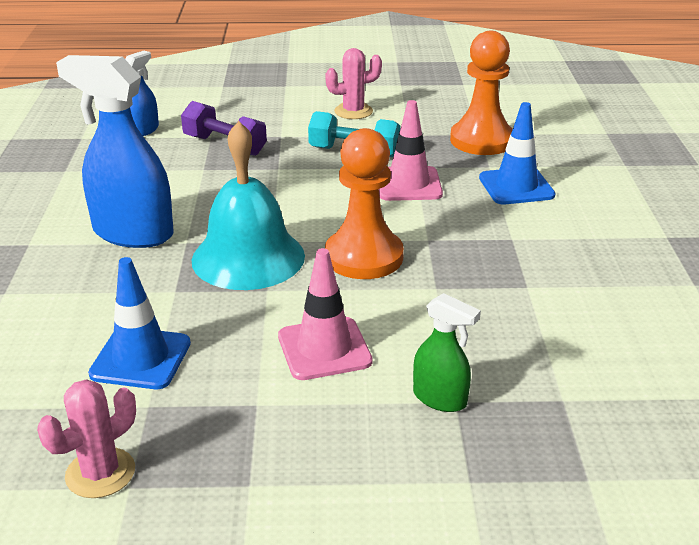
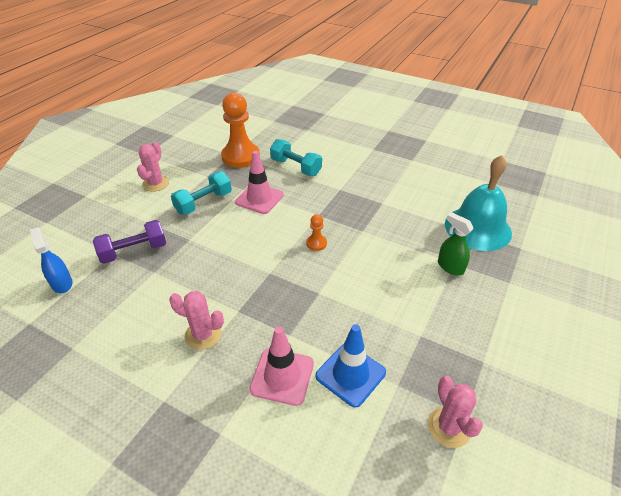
camera: 60 degrees left, 10 degrees up
(132, 233) = (203, 335): blue spray bottle -> pink cactus
(248, 257) = (279, 289): turquoise bell -> turquoise bell (478, 228)
(324, 349) = (389, 291): pink traffic cone -> pink traffic cone (282, 376)
(364, 257) = (316, 243): orange pawn -> orange pawn, size x0.44
(440, 399) = (450, 267): green spray bottle -> green spray bottle turned 105 degrees counterclockwise
(516, 187) = (296, 167): blue traffic cone -> turquoise dumbbell

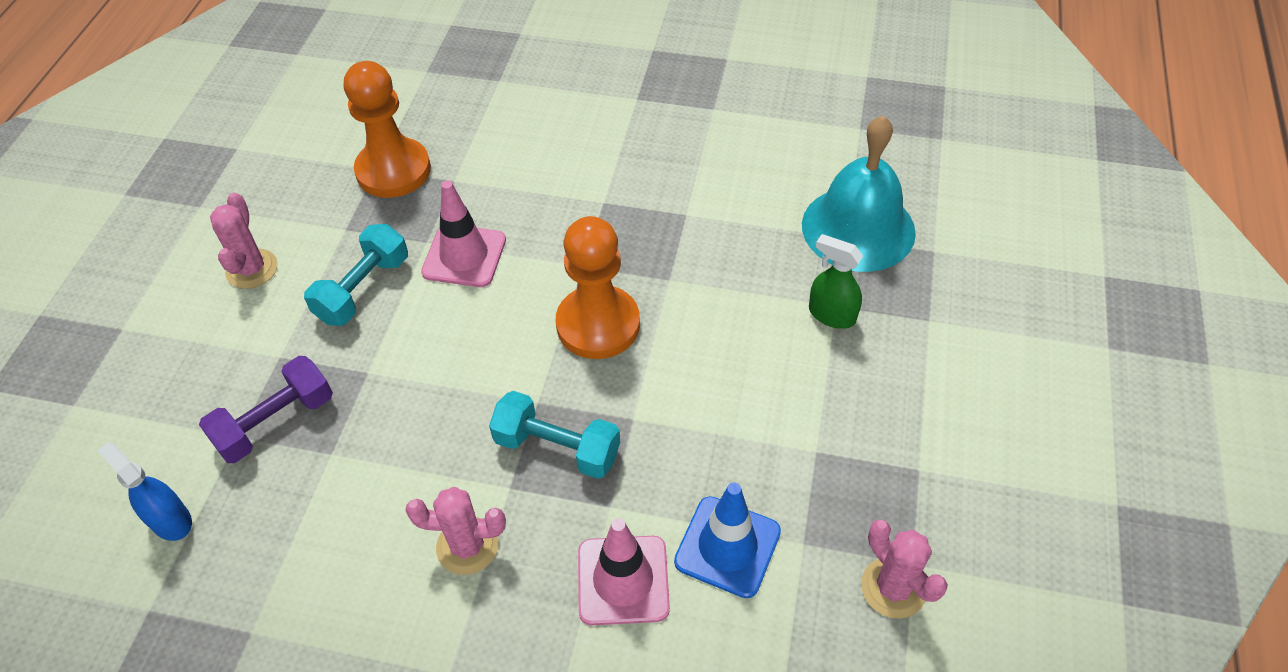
camera: 15 degrees left, 10 degrees up
(296, 167) = (507, 171): turquoise dumbbell -> turquoise dumbbell (557, 448)
(316, 243) = (598, 324): orange pawn -> orange pawn, size x2.27

